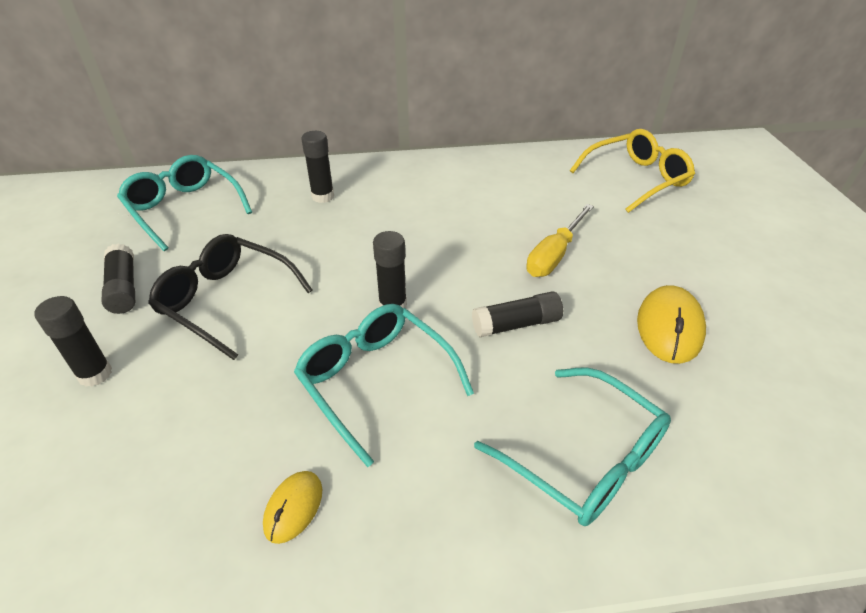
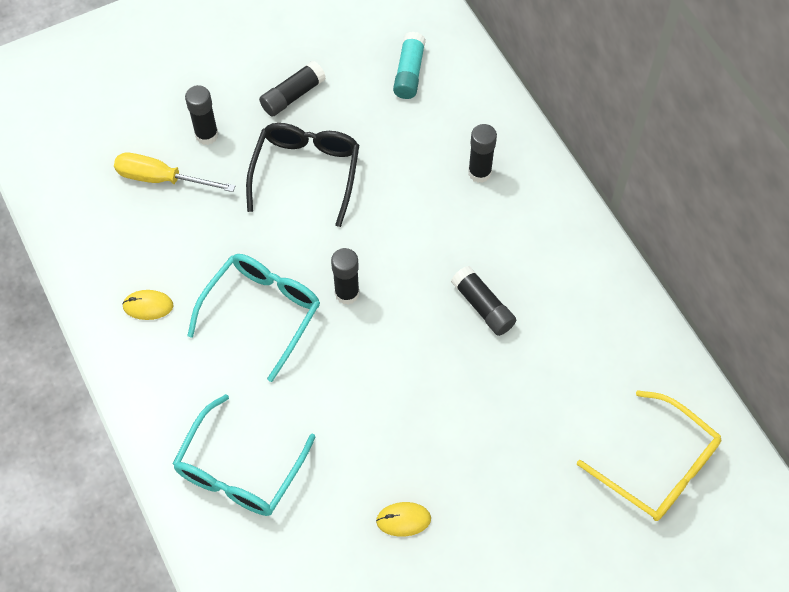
camera: 70 degrees right, 20 degrees up
(184, 209) = (409, 72): turquoise glasses -> turquoise glue stick
(516, 324) = (360, 394): black glue stick -> black glue stick (483, 306)
(554, 255) = (471, 406): yellow screwdriver -> yellow screwdriver (161, 179)
(669, 327) = (403, 520): yellow mouse -> yellow mouse, size x0.58

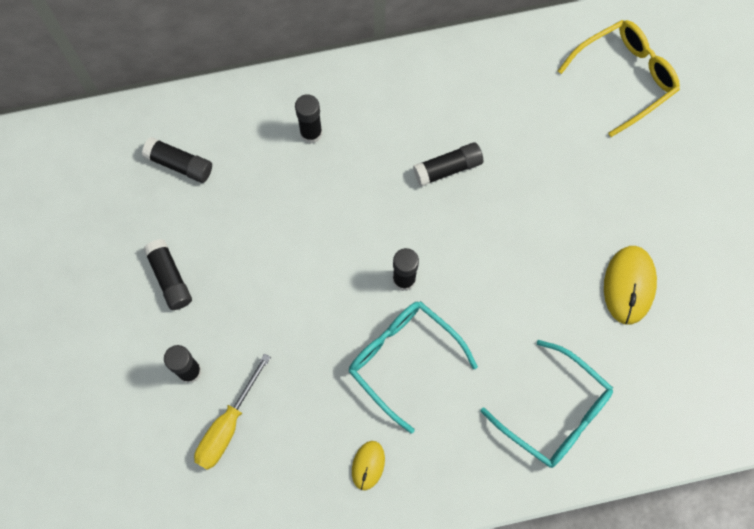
camera: 75 degrees left, 10 degrees up
(306, 172) = (263, 286): black glasses -> none
(403, 520) = (629, 285): yellow mouse -> yellow mouse, size x1.73
(409, 72) = (179, 164): turquoise glue stick -> black glue stick

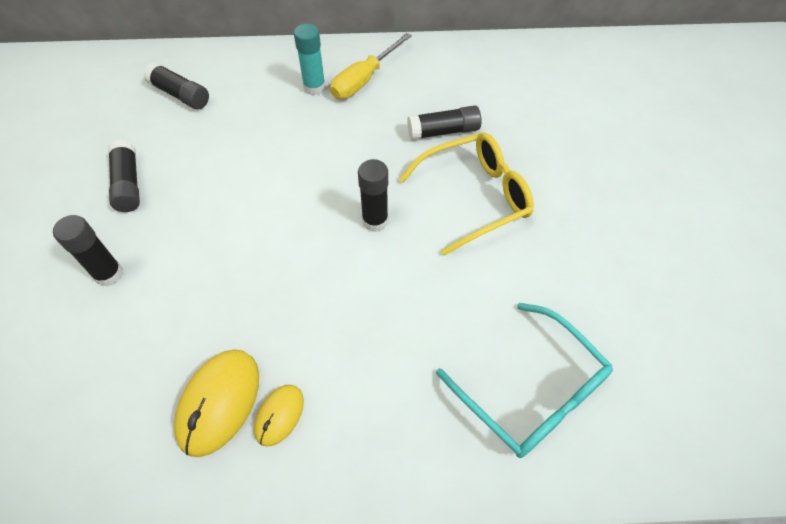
camera: 10 degrees right, 15 degrees down
(227, 426) = (126, 339): yellow screwdriver -> yellow screwdriver (364, 80)
(311, 133) = (314, 87): black glue stick -> turquoise glue stick
(403, 359) = (354, 300): turquoise glasses -> none
(625, 78) = (634, 84): yellow glasses -> yellow glasses (475, 197)
(629, 285) = (634, 264): yellow mouse -> yellow mouse (219, 402)

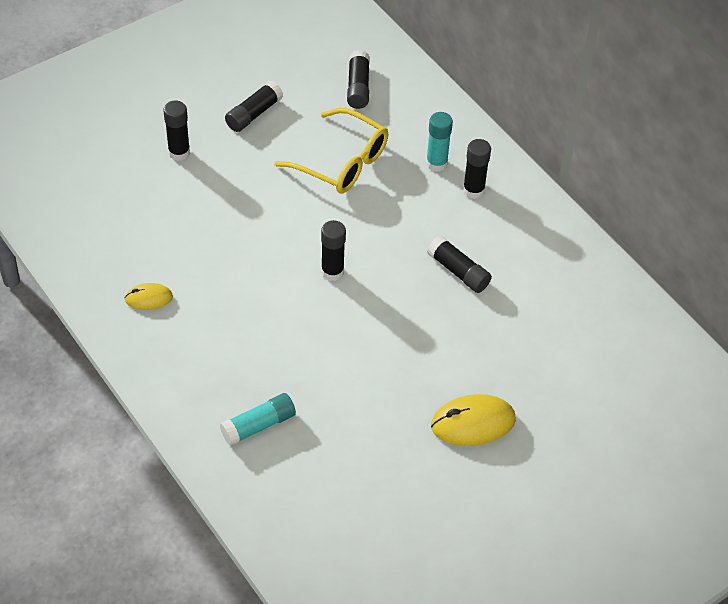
camera: 55 degrees right, 5 degrees down
(219, 402) = (136, 264): yellow mouse -> yellow mouse (473, 423)
(364, 80) = (473, 190): yellow screwdriver -> black glue stick
(475, 197) = (404, 323): yellow glasses -> yellow glasses (342, 162)
(532, 391) = (258, 425): turquoise glasses -> turquoise glue stick

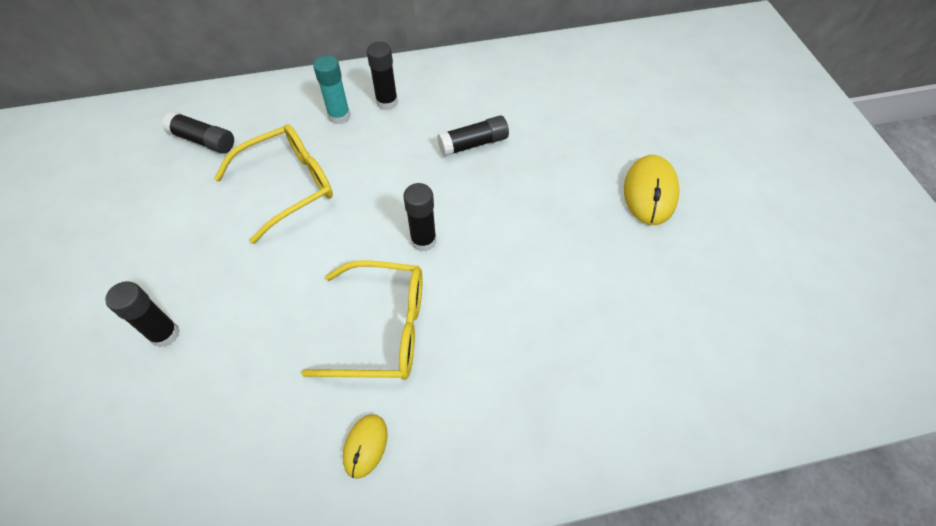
camera: 65 degrees left, 5 degrees up
(240, 275) = (382, 329): none -> yellow glasses
(254, 114) = (167, 239): black glue stick -> none
(258, 425) = (600, 381): turquoise glue stick -> none

